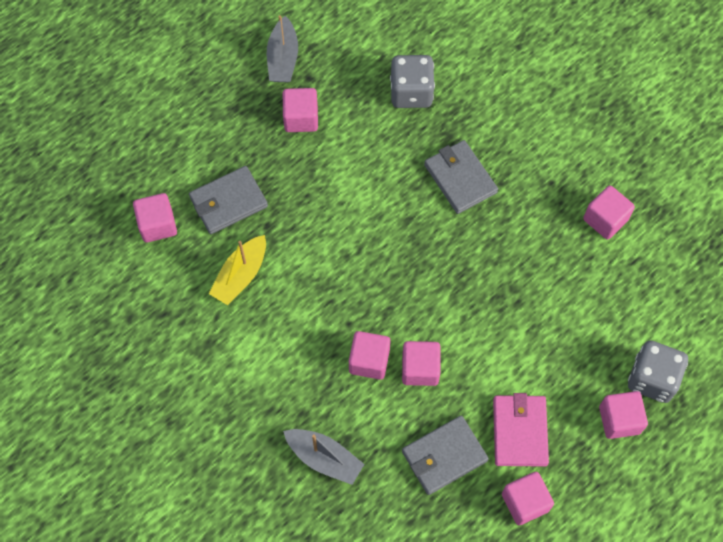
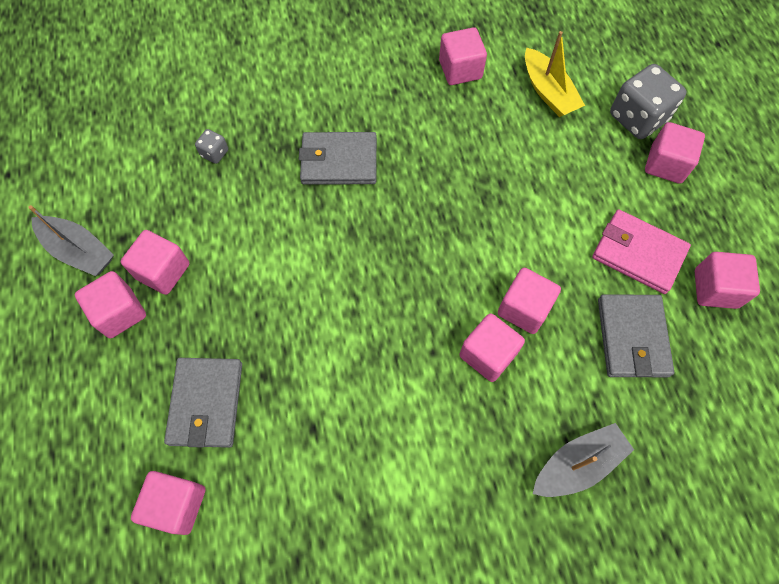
camera: 60 degrees left, 0 degrees up
(240, 275) = (305, 439): yellow boat -> yellow boat (548, 92)
(256, 112) = (120, 312): none -> pink cube
(411, 92) = (214, 153): grey dice -> grey dice, size x0.47

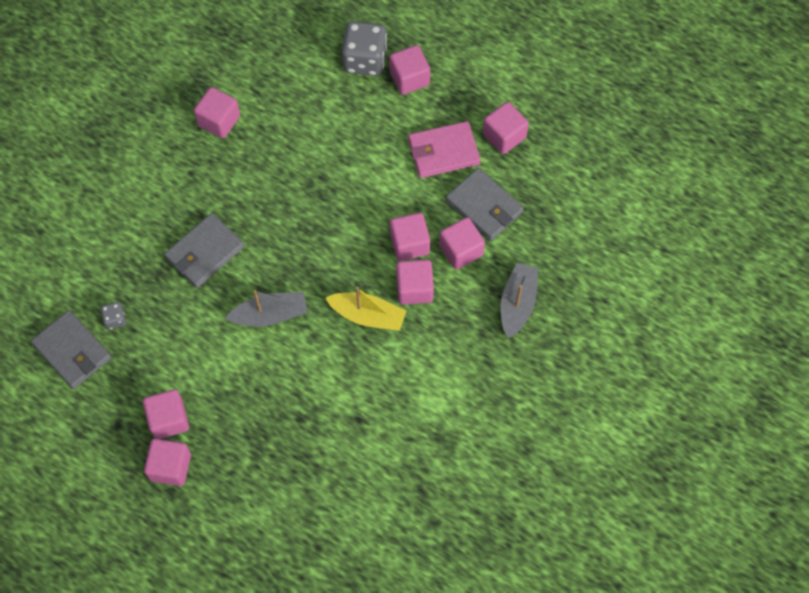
camera: 45 degrees left, 0 degrees up
(79, 251) = (98, 458): grey boat -> grey boat (270, 315)
(177, 504) = (326, 528): pink cube -> pink cube (461, 250)
(206, 403) = (283, 464): grey wallet -> grey wallet (72, 351)
(548, 92) = (292, 88): yellow boat -> yellow boat (367, 315)

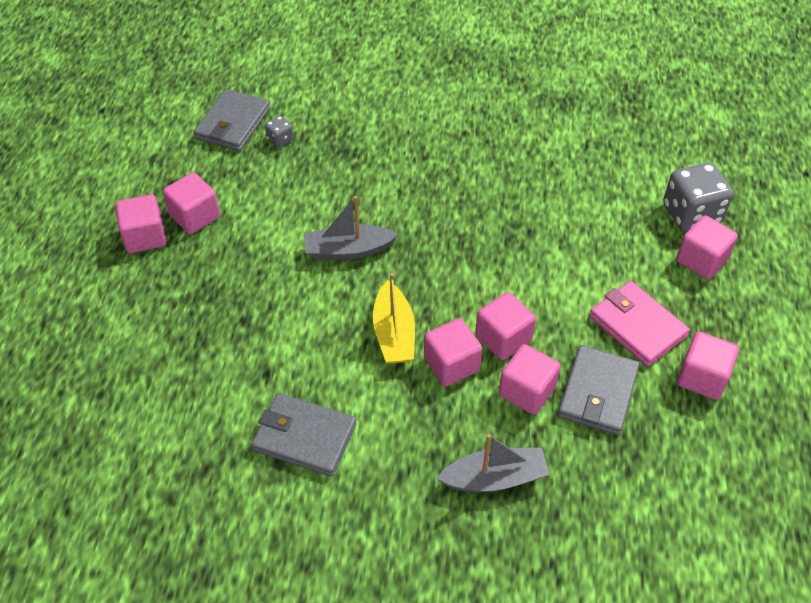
camera: 65 degrees right, 15 degrees down
(204, 252) = (386, 174): grey wallet -> grey wallet (304, 437)
(219, 121) = (534, 131): pink cube -> none
(270, 315) = (348, 250): grey boat -> grey boat turned 120 degrees clockwise

